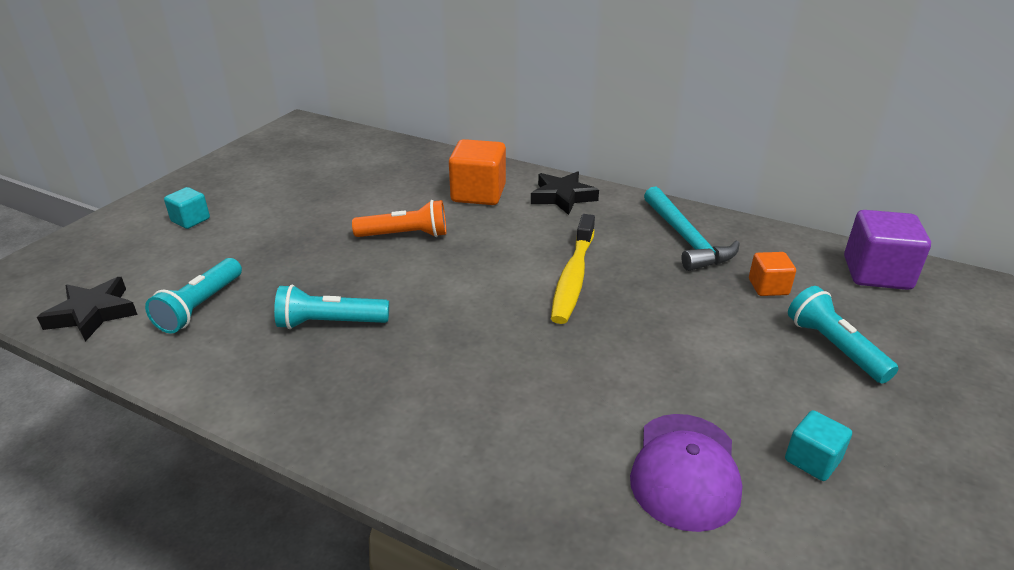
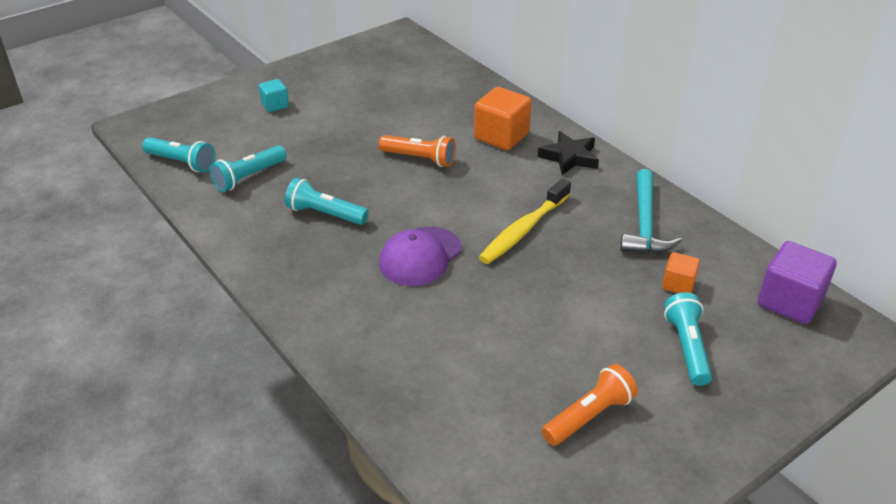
camera: 25 degrees right, 5 degrees up
(93, 313) = (182, 163): black star -> turquoise flashlight
(685, 471) = (492, 391): purple cap -> purple cap (420, 256)
(812, 460) = (589, 416): turquoise cube -> orange flashlight

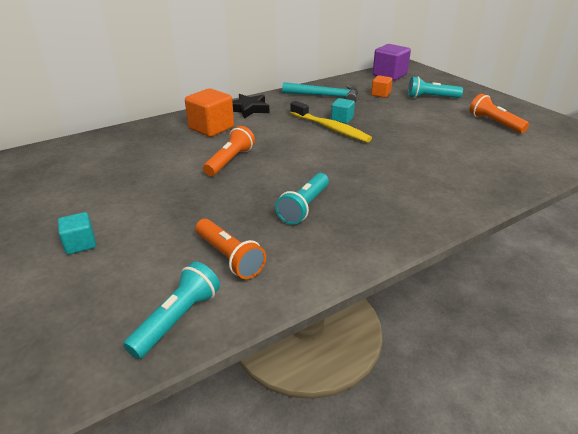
camera: 85 degrees left, 5 degrees down
(248, 177) = (229, 257): turquoise flashlight -> orange flashlight
(420, 256) = (362, 164): purple cap -> none
(558, 240) = (342, 119): none -> turquoise cube

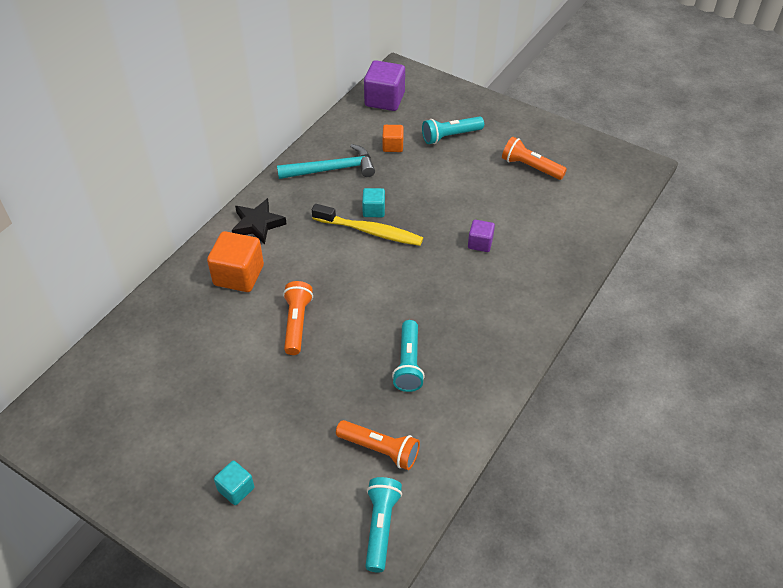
camera: 25 degrees left, 15 degrees up
(422, 153) = (480, 243): none -> purple cube

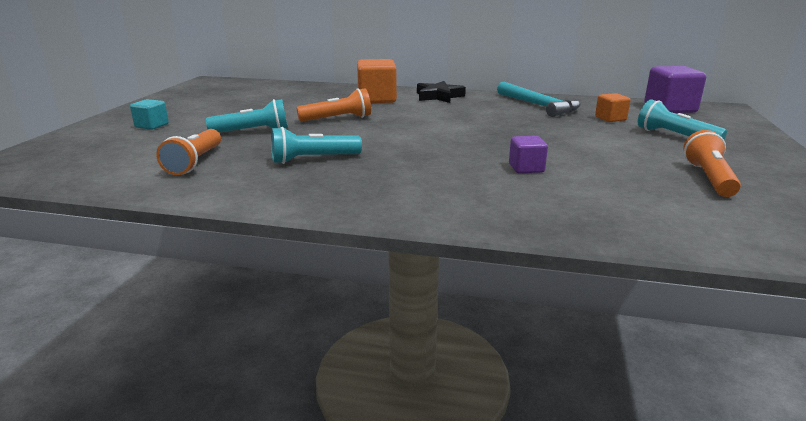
camera: 70 degrees right, 25 degrees down
(370, 231) = (478, 126): yellow toothbrush -> none
(374, 210) = (508, 123): turquoise cube -> none
(381, 526) = (97, 174): turquoise flashlight -> turquoise flashlight (253, 131)

